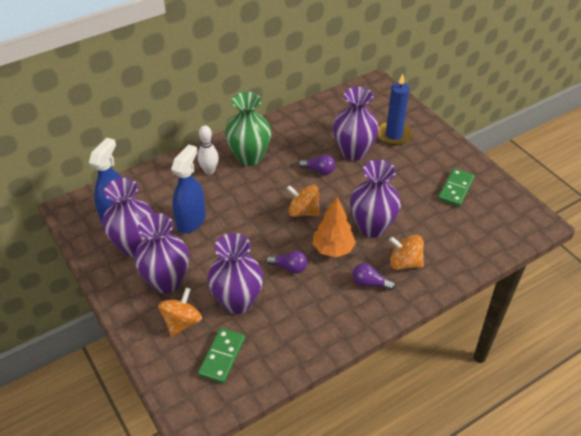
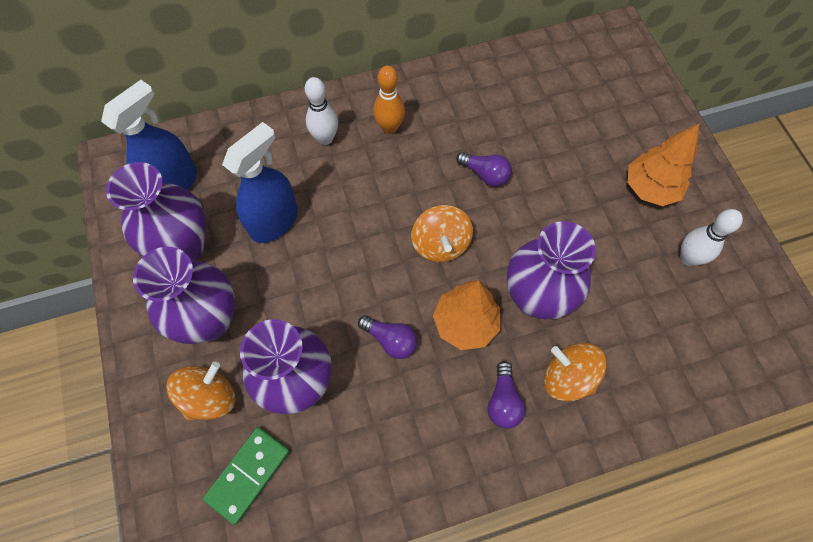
camera: 15 degrees right, 20 degrees up
(249, 157) = (389, 128): green vase -> orange bowling pin
(303, 212) = (440, 244): orange spinning top -> orange spinning top turned 135 degrees counterclockwise
(353, 152) = (547, 152): purple vase -> none
(370, 283) = (503, 401): purple light bulb -> purple light bulb turned 120 degrees counterclockwise
(394, 135) = (618, 134): blue candle -> none
(422, 159) = (650, 188): none -> orange tree
(456, 189) = (688, 258): green domino -> white bowling pin

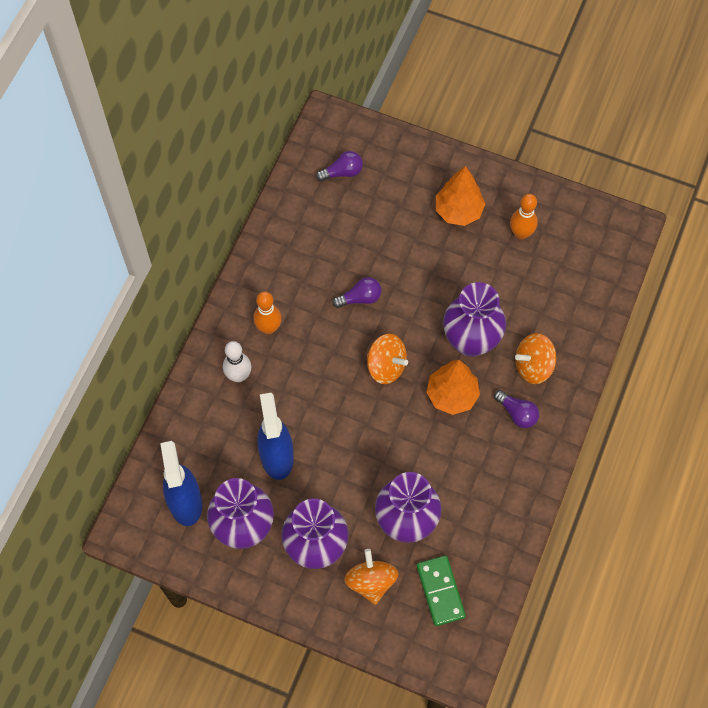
camera: 50 degrees left, 0 degrees up
(390, 340) = (425, 447): purple light bulb -> purple light bulb (342, 172)
(688, 258) = (521, 233): white bowling pin -> orange bowling pin

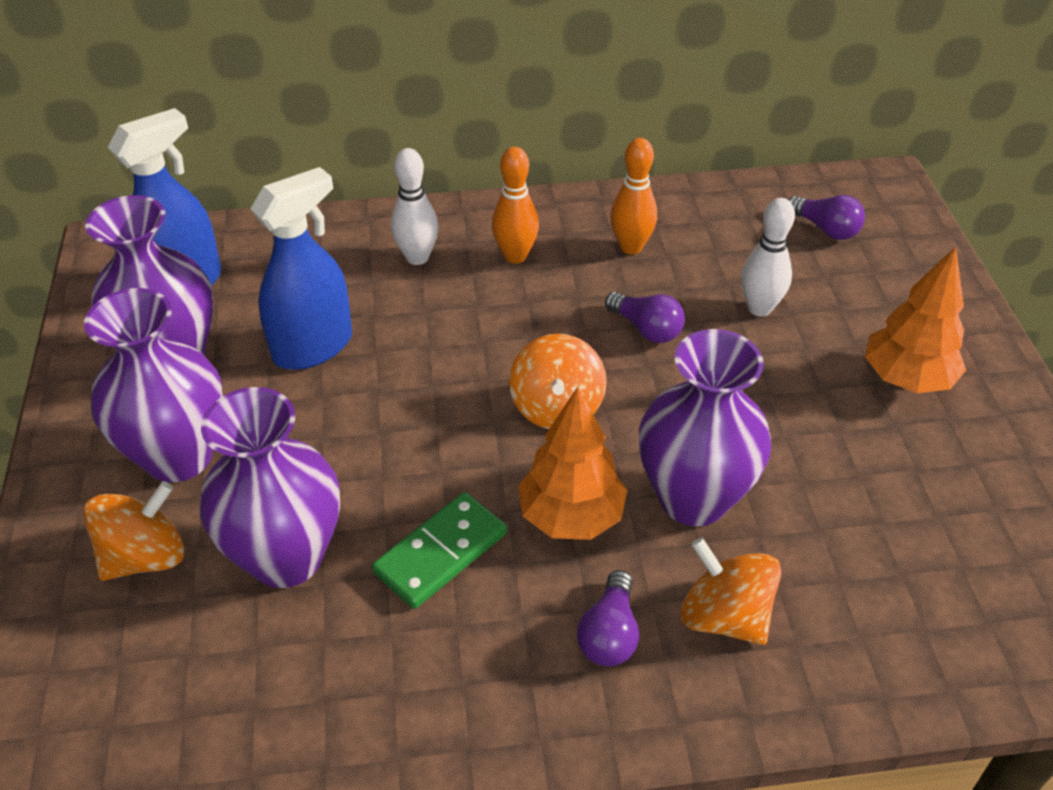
camera: 60 degrees right, 20 degrees down
(377, 240) = (759, 308): none -> white bowling pin
(440, 591) = (169, 672): green domino -> green domino (440, 553)
(521, 233) = (957, 479): orange bowling pin -> orange bowling pin (631, 247)

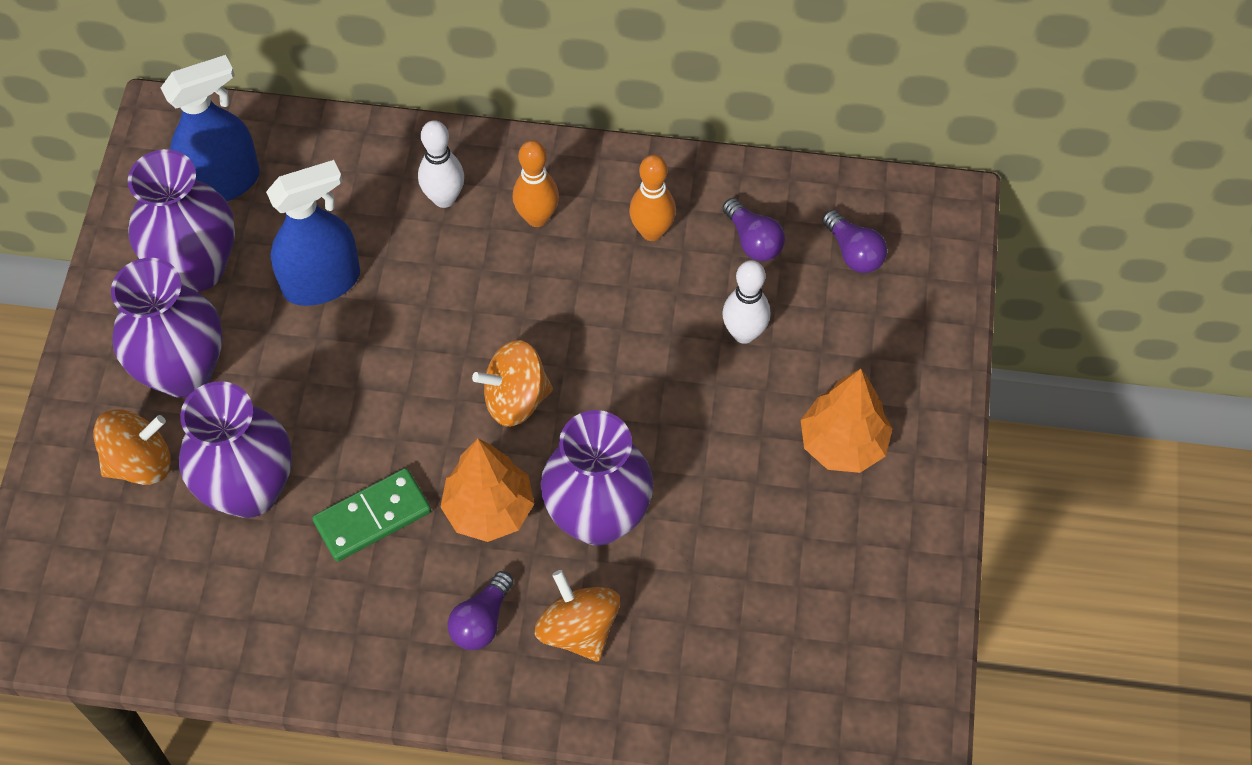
camera: 15 degrees right, 15 degrees up
(557, 407) = (515, 399): orange spinning top -> orange spinning top turned 60 degrees clockwise
(646, 329) = (628, 332): purple light bulb -> purple light bulb (753, 240)

